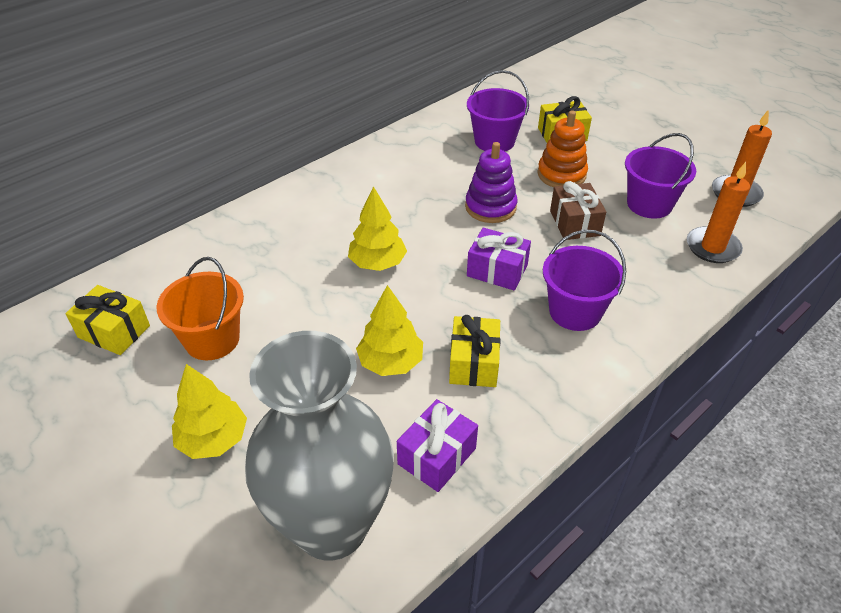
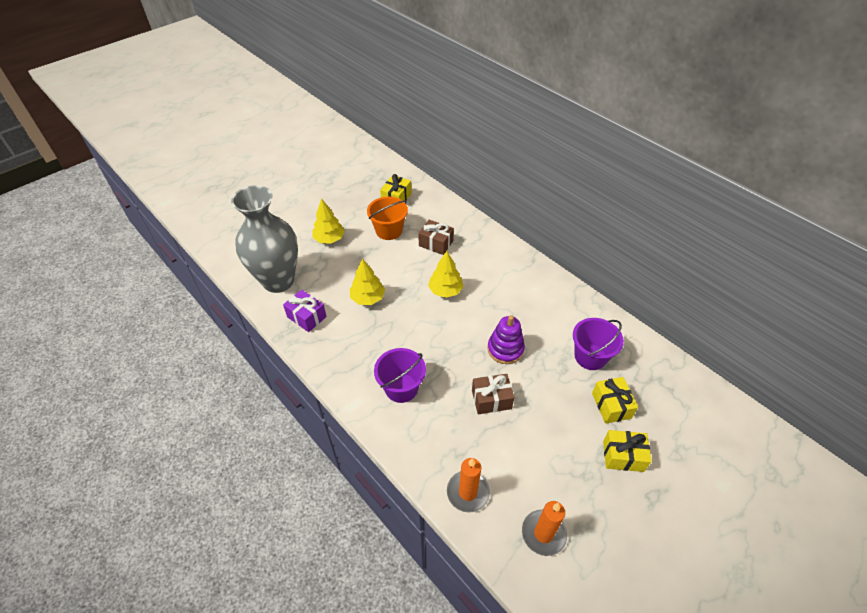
camera: 90 degrees right, 5 degrees up
(263, 274) = (436, 243): none -> brown gift
(473, 363) = (364, 334): yellow gift -> yellow gift (623, 456)
(497, 270) = (439, 349): purple gift -> none
(561, 174) = (551, 398): orange stacking toy -> none
(649, 204) = (519, 456): purple bucket -> none

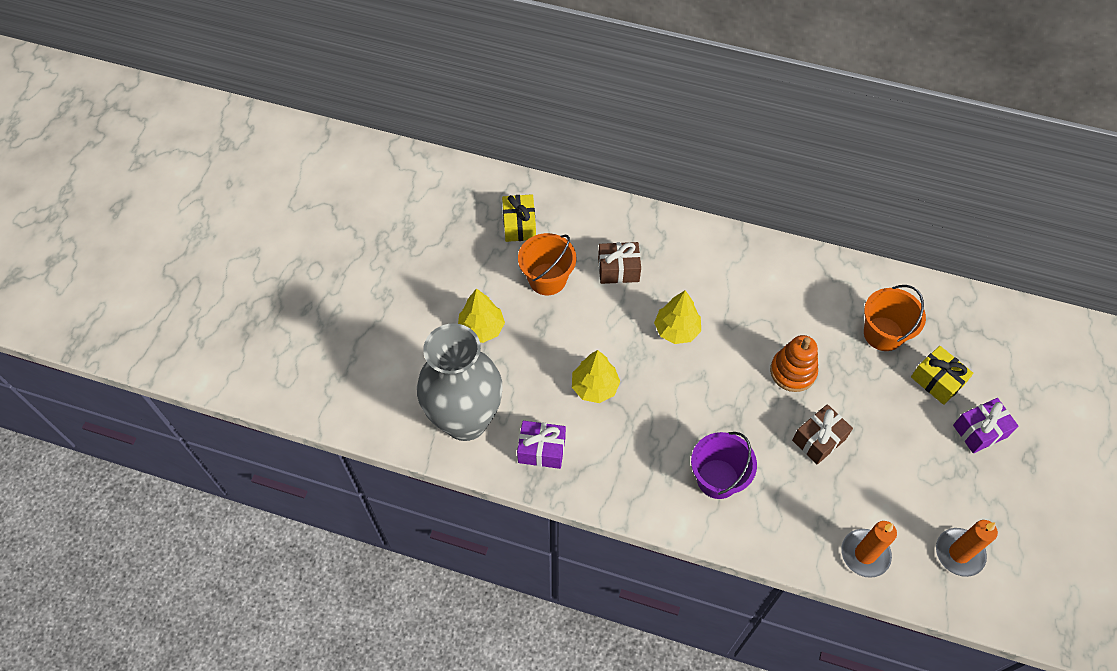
camera: 30 degrees left, 10 degrees up
(505, 349) = (793, 371): purple stacking toy -> orange stacking toy
(590, 356) = (883, 334): purple bucket -> orange bucket
(623, 456) = (980, 431): yellow gift -> purple gift

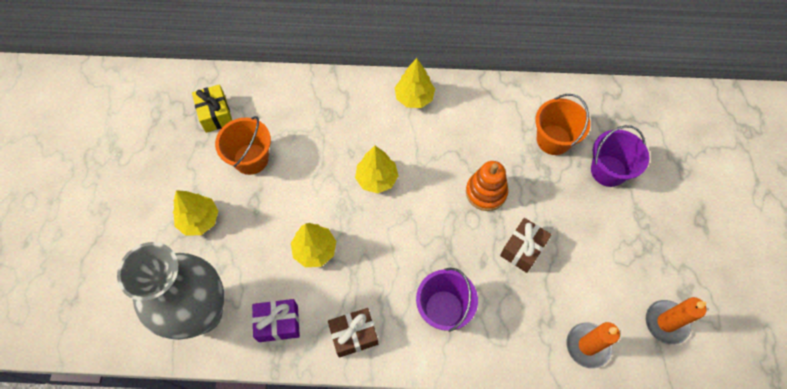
camera: 15 degrees left, 5 degrees up
(618, 269) = (313, 135): brown gift -> brown gift (354, 335)
(737, 254) = (414, 97): none -> yellow tree
(937, 381) = (608, 171): yellow gift -> purple bucket
(980, 431) = (654, 206): purple gift -> none

